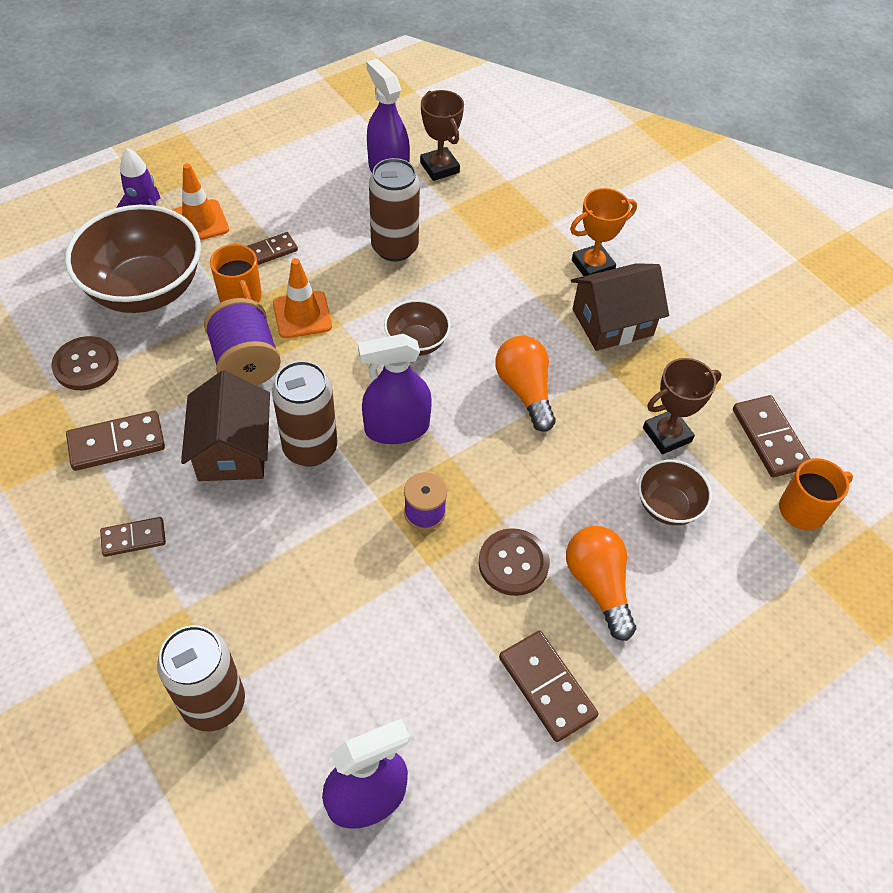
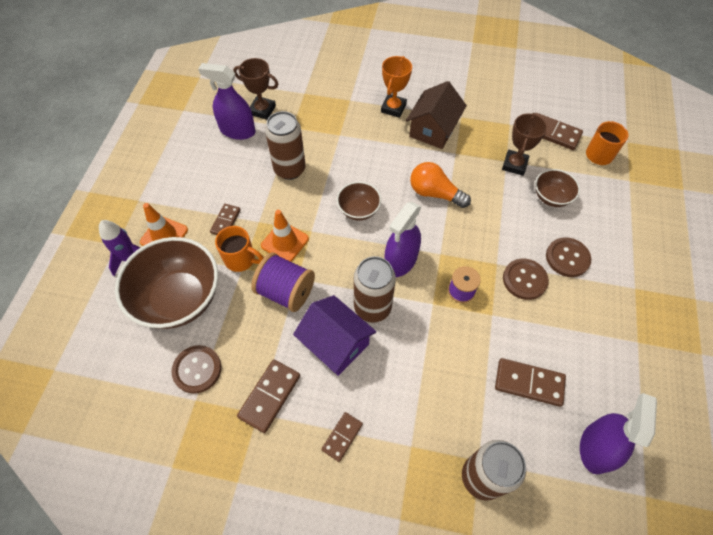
camera: 40 degrees left, 5 degrees up
(233, 450) = (335, 343): brown house -> purple house
(546, 687) = (601, 323): brown domino -> brown domino (529, 383)
(598, 585) = (567, 258): orange light bulb -> brown button

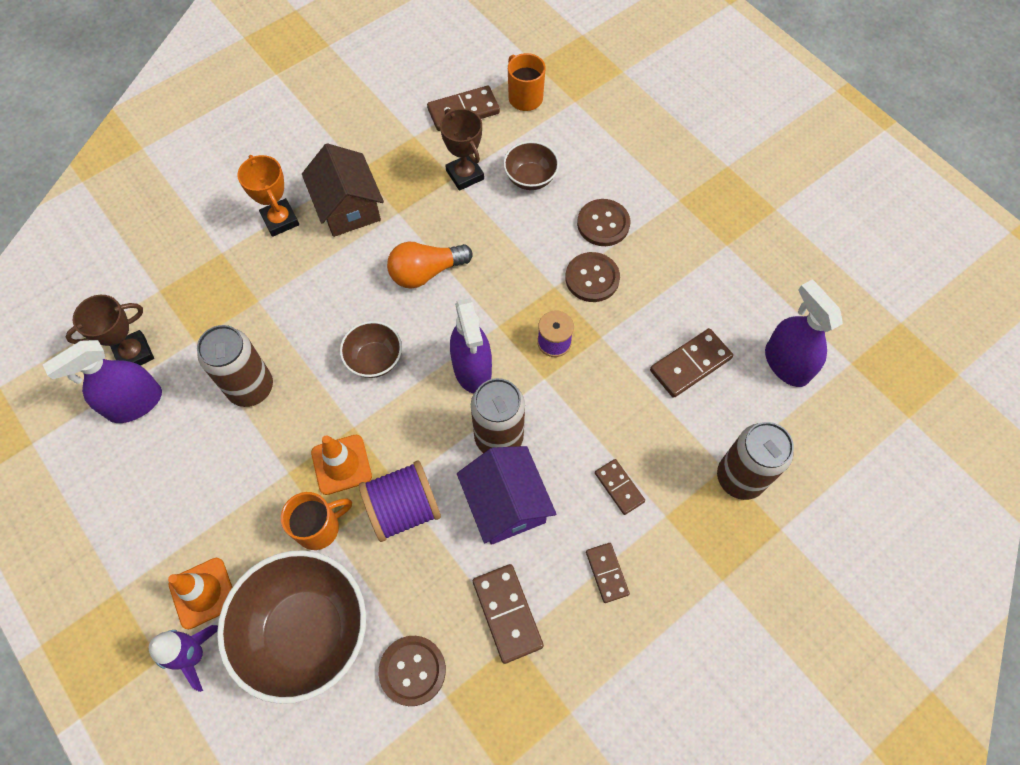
camera: 50 degrees left, 5 degrees up
(226, 221) = (252, 508): brown domino -> brown domino (619, 487)
(335, 343) = (506, 503): purple house -> purple house turned 75 degrees clockwise

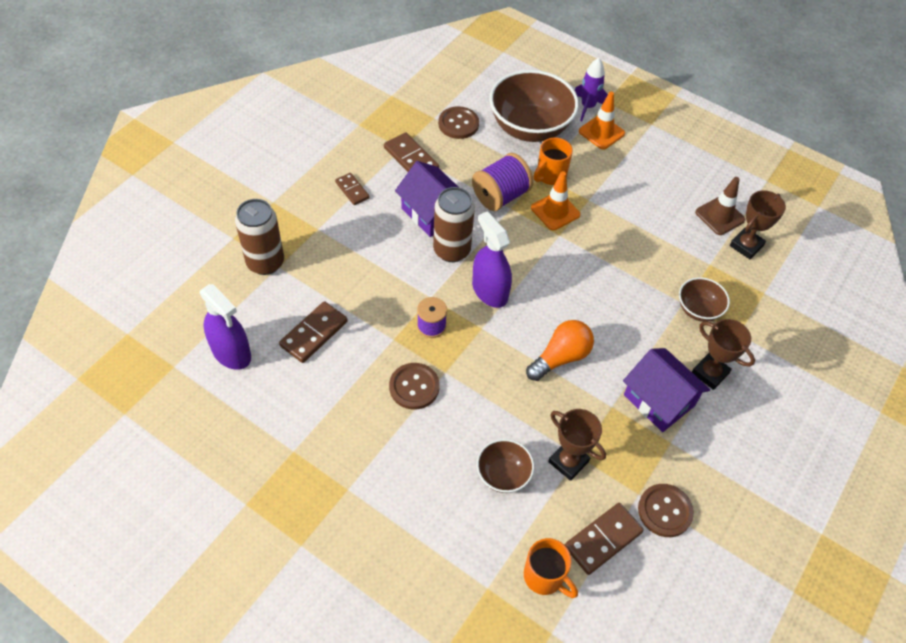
camera: 160 degrees right, 10 degrees down
(135, 403) = (719, 216): purple spray bottle -> brown traffic cone
(251, 388) = (647, 242): brown can -> none
(280, 220) = (710, 373): orange trophy -> brown trophy
(348, 207) = (659, 400): brown house -> purple house
(374, 359) = (568, 281): brown bowl -> brown bowl (698, 310)
(603, 224) = (417, 443): brown button -> brown button (665, 511)
(619, 487) = (354, 238): brown domino -> none

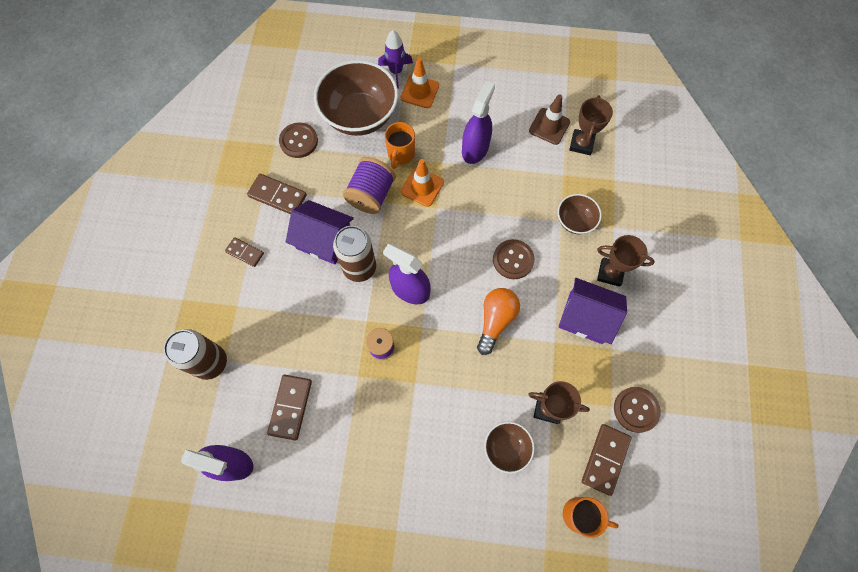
camera: 25 degrees left, 15 degrees up
(414, 387) = (398, 410): brown button -> brown button (513, 260)
(629, 202) = (475, 149): none -> purple spray bottle

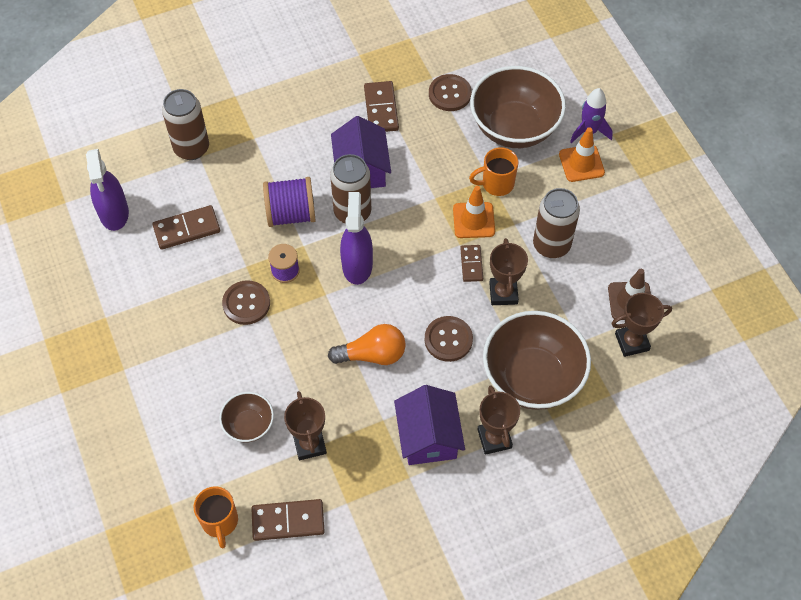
camera: 60 degrees right, 10 degrees down
(245, 252) = (308, 115): brown domino -> brown domino (471, 264)
(371, 195) = (434, 182): purple spool -> purple spool (291, 214)
(475, 149) = (551, 245): purple spray bottle -> brown can
(496, 202) = (503, 293): none -> brown trophy
(575, 221) = (532, 377): brown bowl -> brown bowl, size x2.00
(636, 409) = (357, 529): brown button -> brown button (246, 303)

